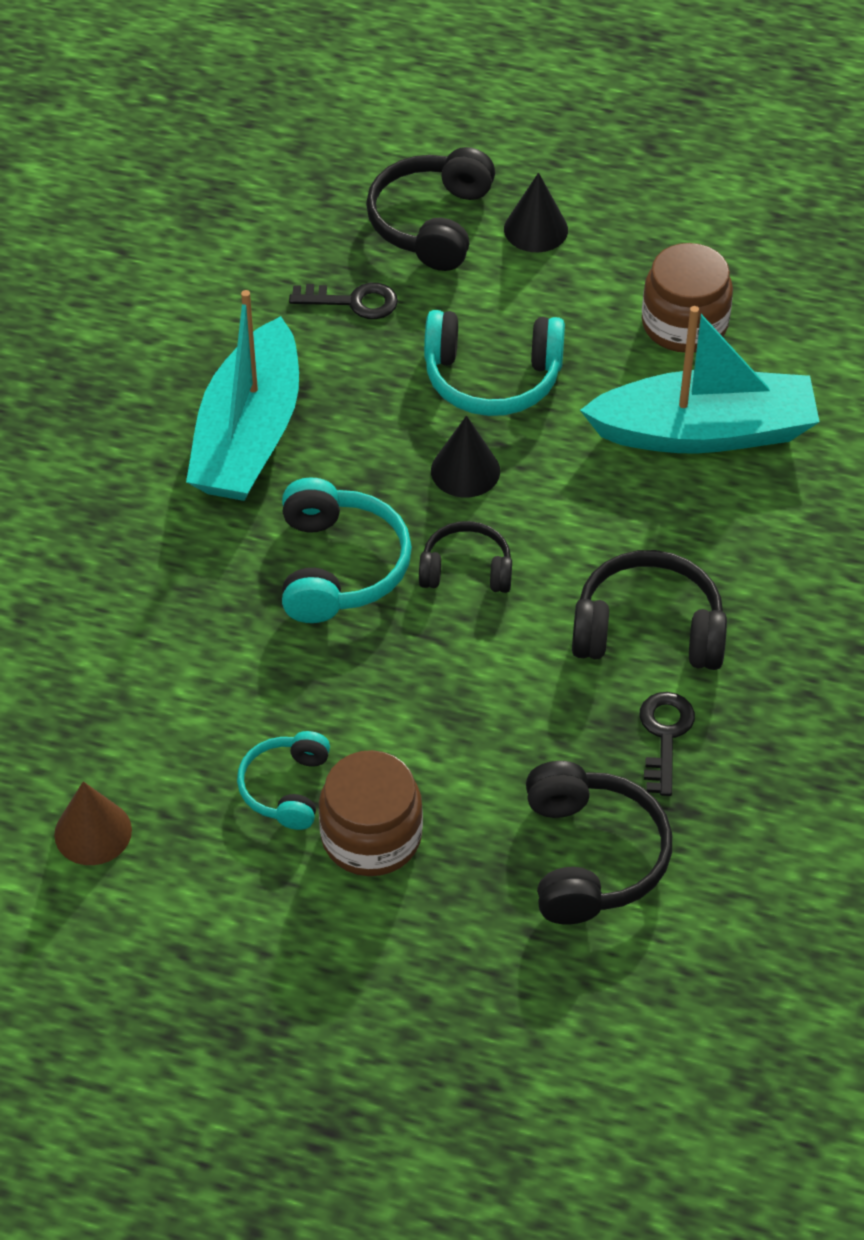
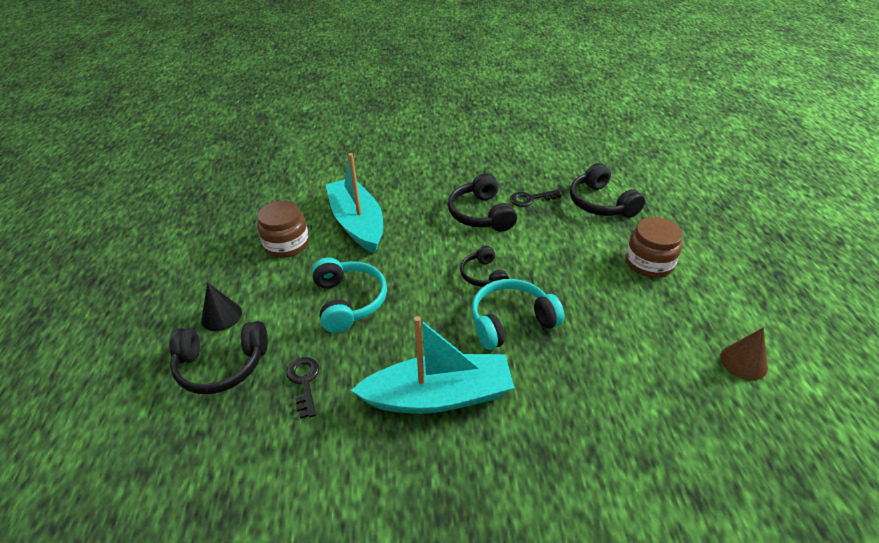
camera: 110 degrees left, 10 degrees down
(286, 788) = (651, 298): turquoise headphones -> none
(465, 470) = (419, 293): black cone -> none
(592, 856) = (600, 203): black headphones -> black headphones turned 90 degrees counterclockwise

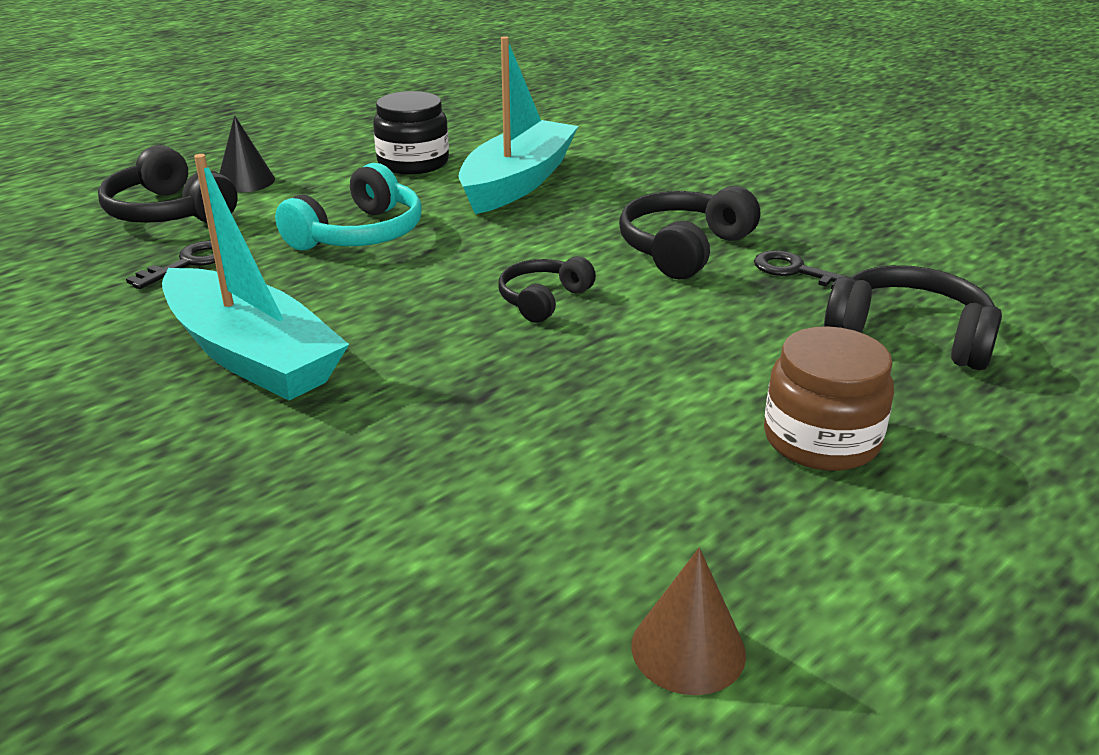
camera: 50 degrees right, 10 degrees down
(287, 244) = (413, 163): brown jar -> black jar
(511, 321) = (470, 356): turquoise headphones -> none
(600, 203) = (909, 335): black headphones -> black headphones turned 90 degrees clockwise

